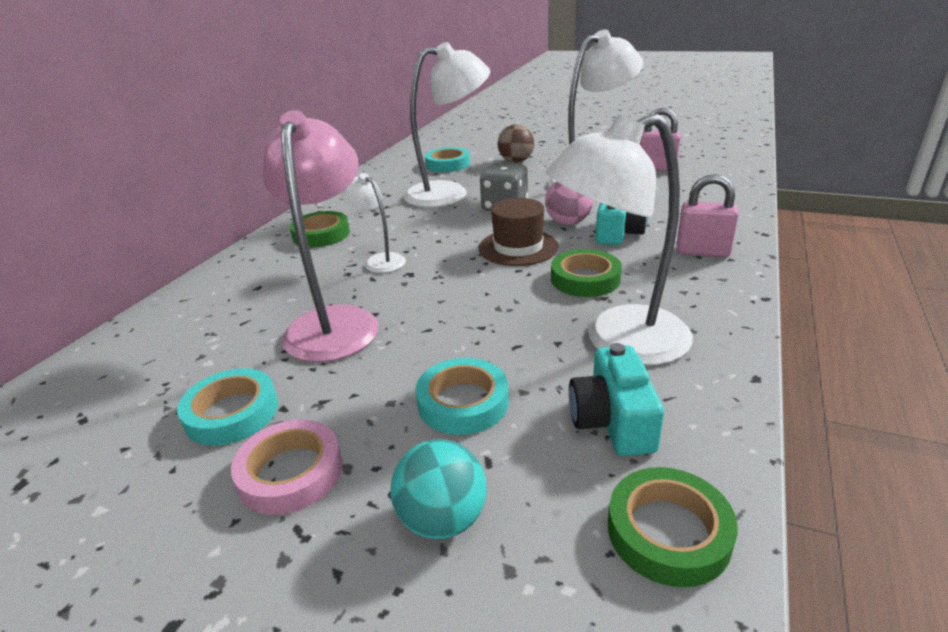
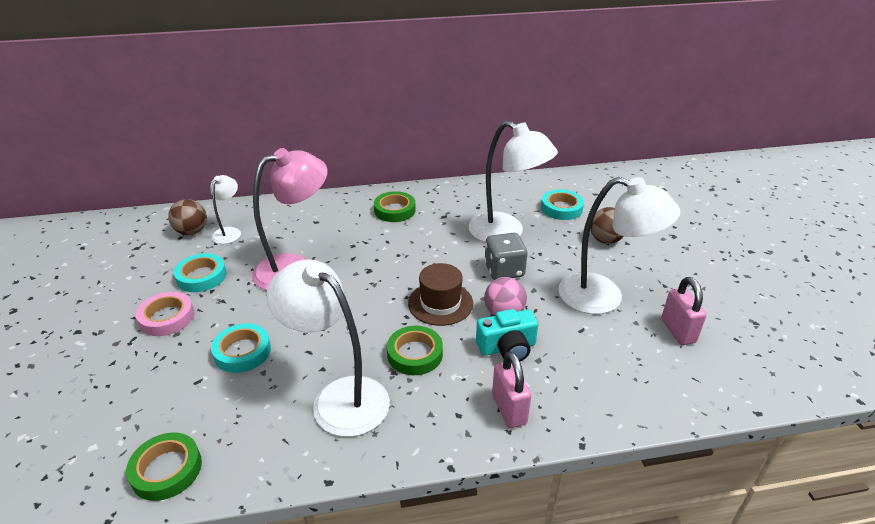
camera: 55 degrees right, 5 degrees up
(90, 403) = (192, 231): none -> brown ball
(379, 260) = (377, 250): white lamp -> white lamp (229, 232)
(442, 519) = (152, 381): turquoise ball -> none
(612, 421) = (250, 420): turquoise camera -> none

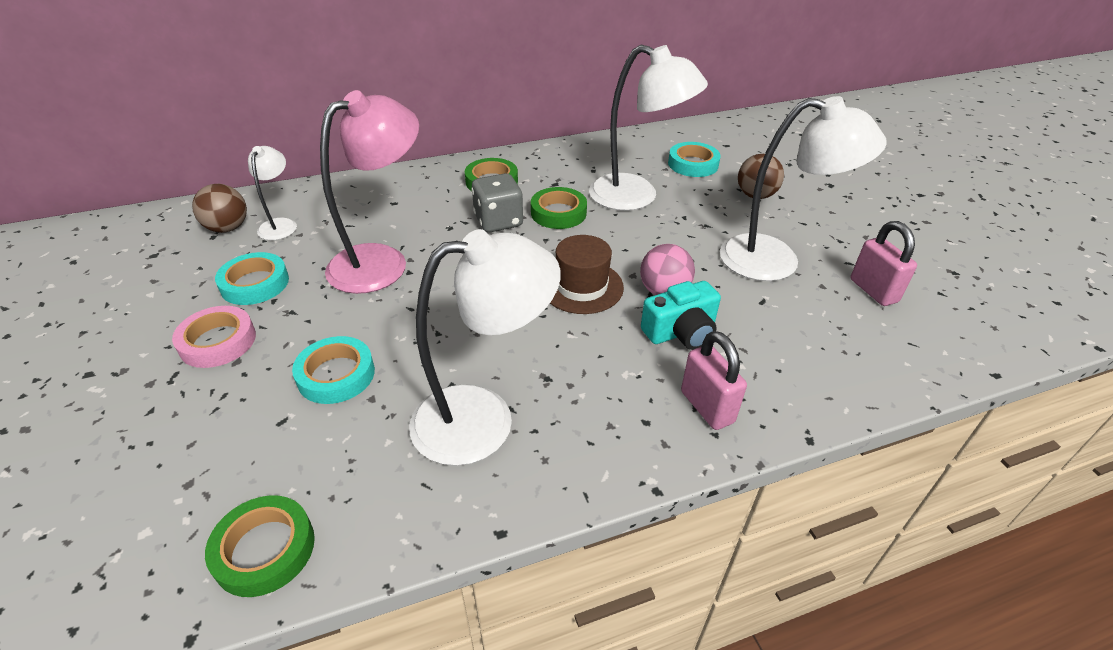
camera: 10 degrees left, 5 degrees up
(339, 397) = (484, 419): white lamp -> white lamp turned 135 degrees clockwise
(415, 354) = (568, 352): green tape -> green tape (558, 213)
(504, 270) = (648, 240): grey dice -> grey dice (498, 221)

